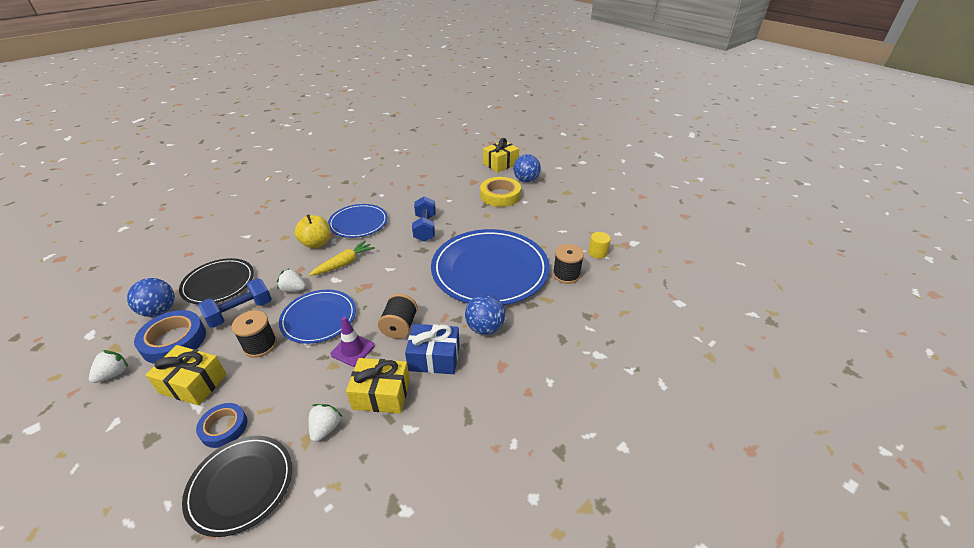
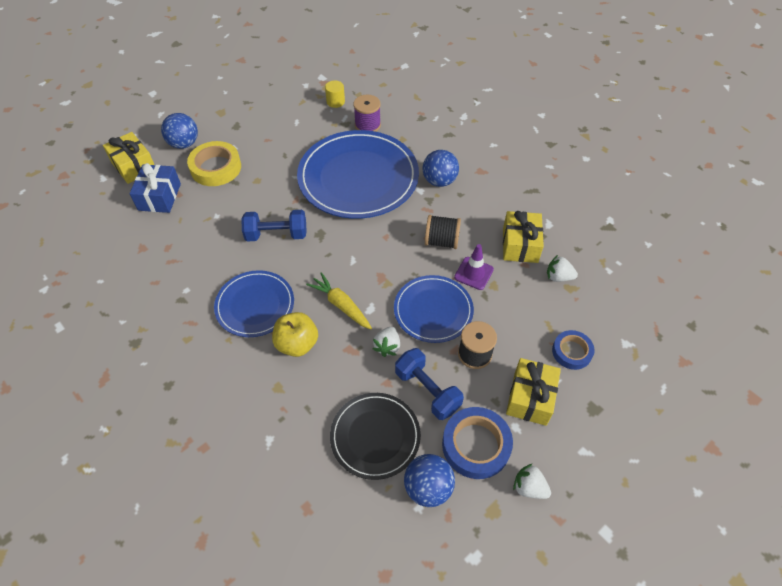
camera: 90 degrees left, 15 degrees up
(241, 485) = (617, 321): black plate -> none
(434, 358) = (477, 213): blue gift -> blue gift (159, 197)
(566, 275) = (367, 125): black spool -> purple spool

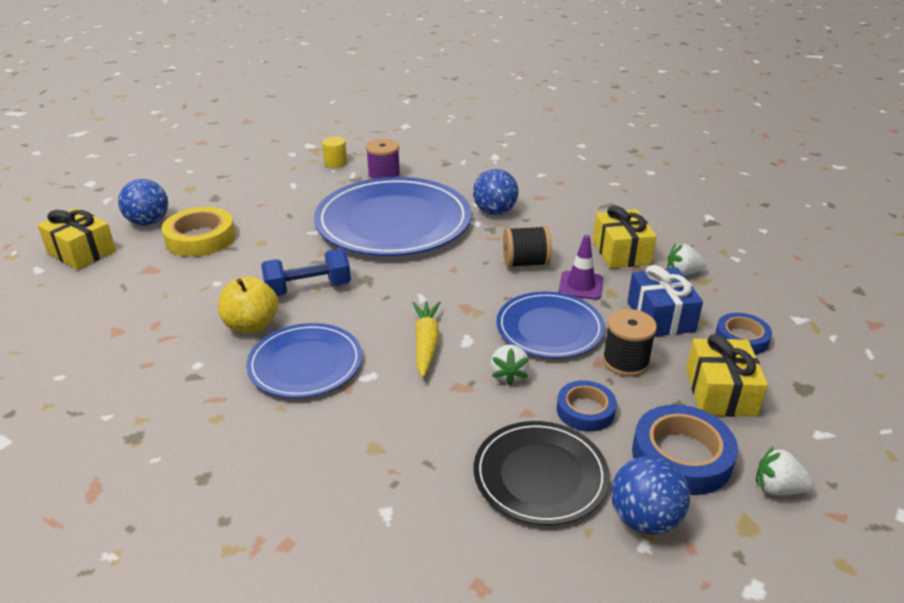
camera: 15 degrees left, 20 degrees down
(159, 197) = (128, 276): blue gift -> blue gift (660, 316)
(297, 344) = (382, 394): yellow apple -> yellow apple (251, 325)
(341, 305) = (426, 343): yellow carrot -> yellow carrot turned 60 degrees clockwise
(427, 390) = (585, 410): blue dumbbell -> blue tape

